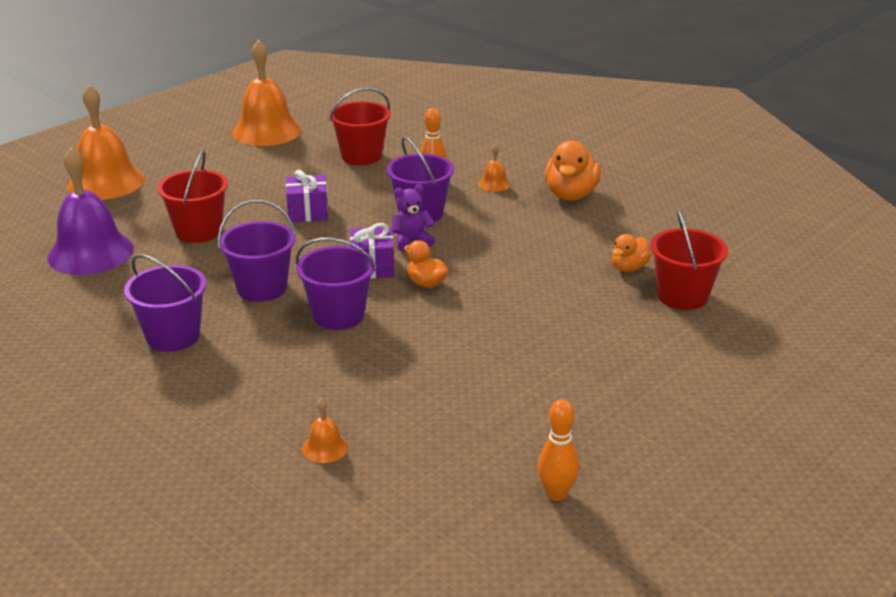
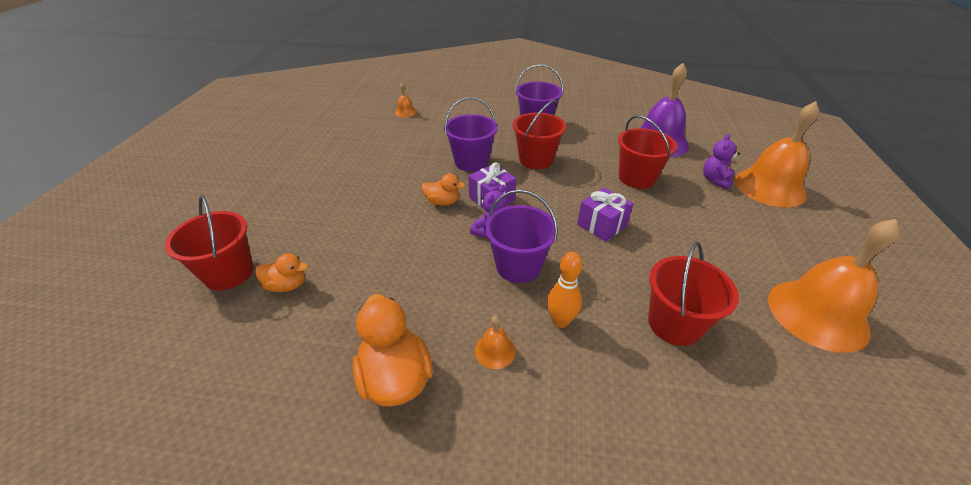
camera: 145 degrees right, 10 degrees up
(135, 203) = (715, 180): none -> purple teddy bear
(262, 288) = (536, 160): purple bucket -> red bucket
(556, 494) = (287, 129): orange bowling pin -> none
(629, 268) = (287, 285): orange duck -> orange duck turned 90 degrees clockwise

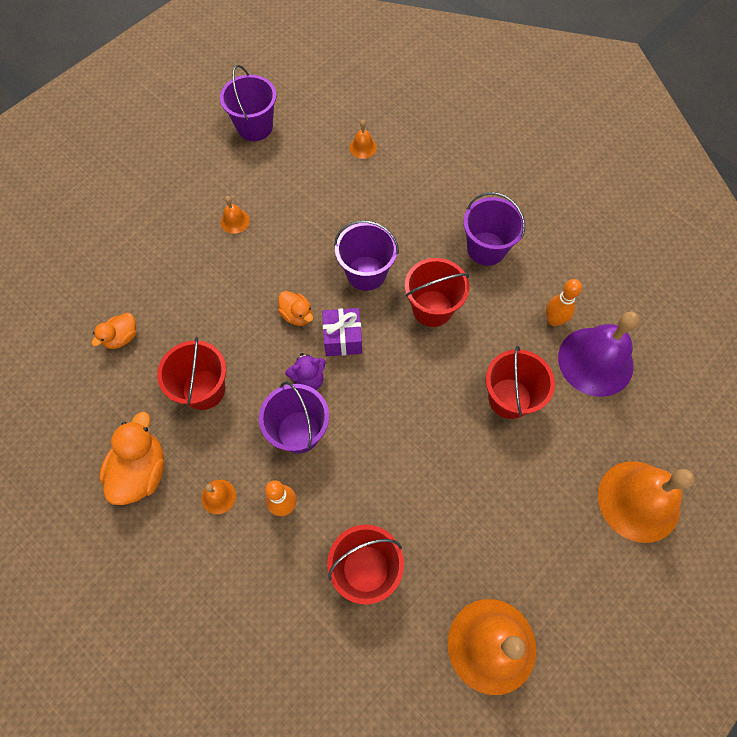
camera: 35 degrees right, 25 degrees up
(229, 273) = (91, 298): red bucket -> red bucket (203, 389)
(287, 285) = (122, 337): orange duck -> orange duck turned 90 degrees clockwise
(313, 128) = (255, 127): none -> purple bucket
(339, 175) = (235, 221): none -> orange bell
(602, 225) = (411, 435): purple gift -> none
(613, 136) = (553, 320): none -> orange bowling pin
(715, 180) = (590, 454): purple teddy bear -> none

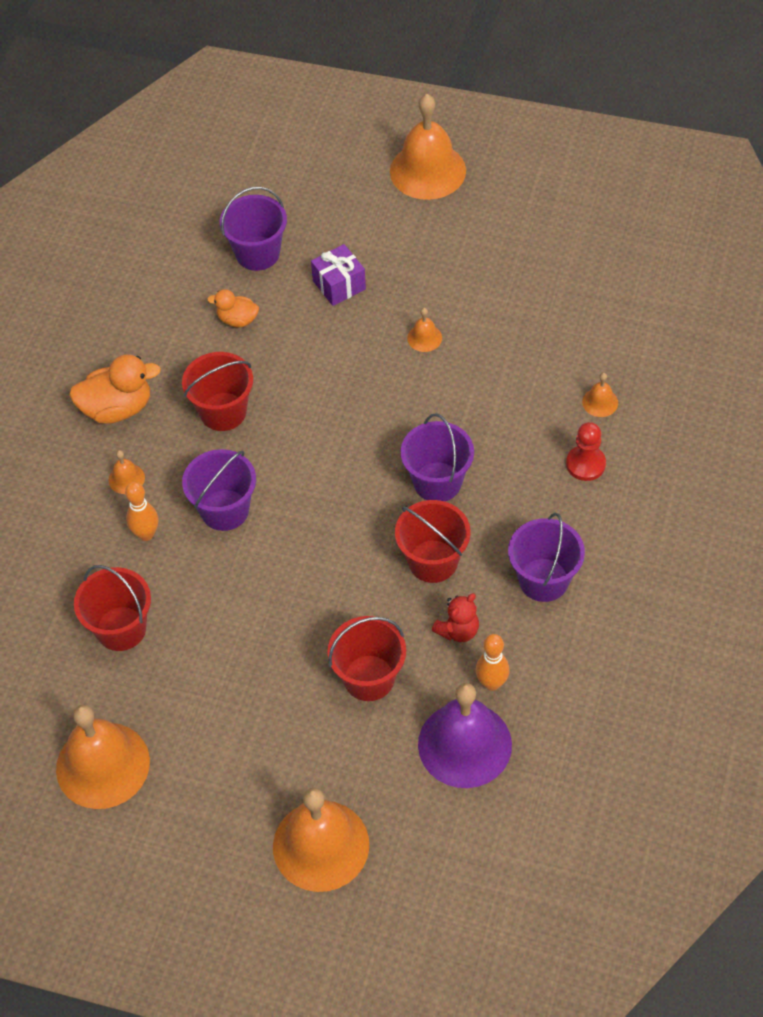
camera: 65 degrees right, 10 degrees down
(87, 147) = (427, 170): none -> orange bell
(255, 127) = (556, 292): purple bucket -> purple bucket (257, 253)
(297, 315) = (349, 446): orange duck -> none
(308, 379) = (284, 491): purple teddy bear -> none
(342, 338) = (347, 498): purple gift -> purple gift (339, 285)
(407, 179) = (585, 464): none -> red pawn
(499, 320) = (458, 630): none -> red teddy bear

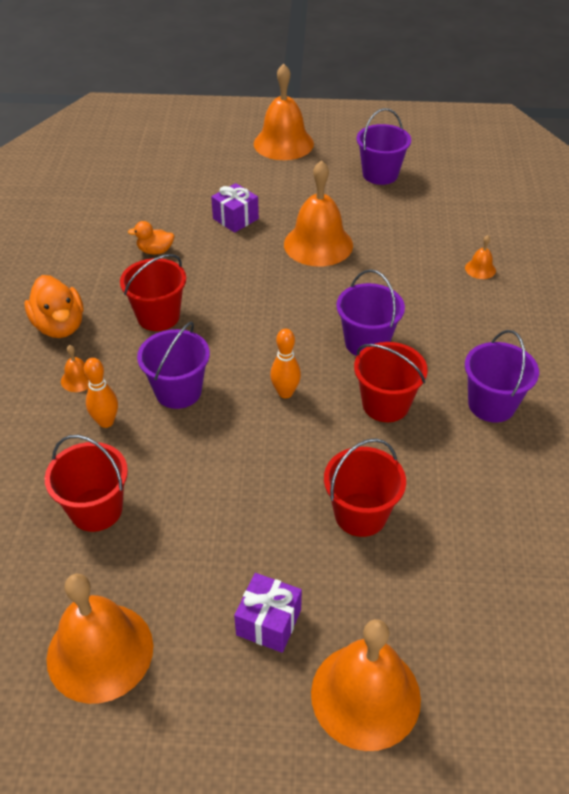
camera: 15 degrees left, 10 degrees down
(117, 408) = (60, 326): orange duck -> orange duck turned 90 degrees clockwise
(254, 766) = (268, 622): none -> purple gift
(257, 253) = (161, 206): purple bucket -> purple bucket (380, 174)
(424, 338) = (318, 244): orange bell -> orange bell, size x2.34
(458, 630) = (431, 458): red teddy bear -> none
(464, 744) = (478, 561): purple bell -> none
(491, 683) = (481, 499): orange bowling pin -> orange bowling pin (285, 393)
(585, 464) = (488, 313): red pawn -> none

